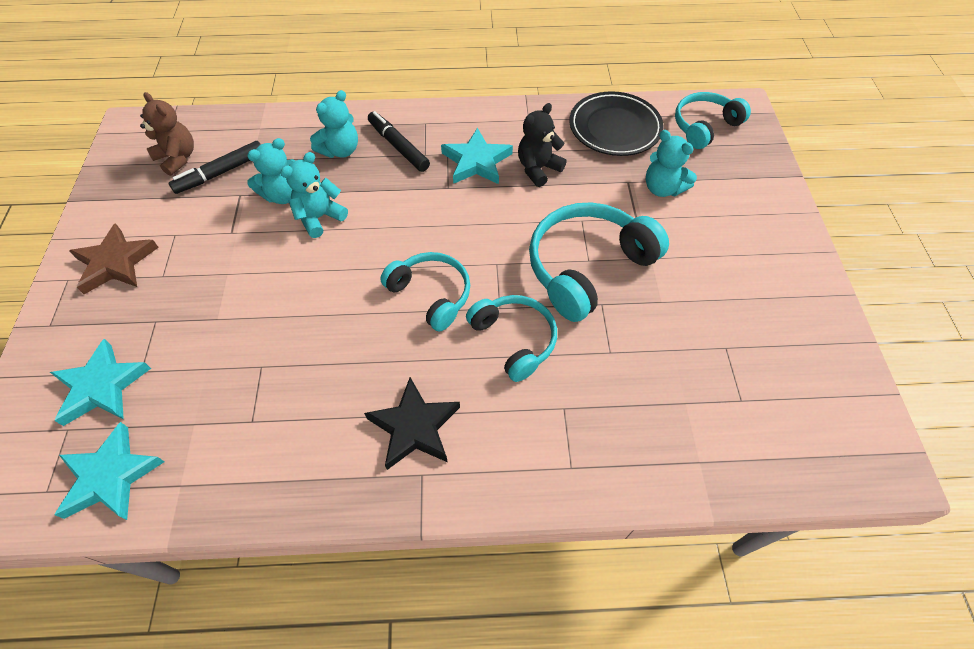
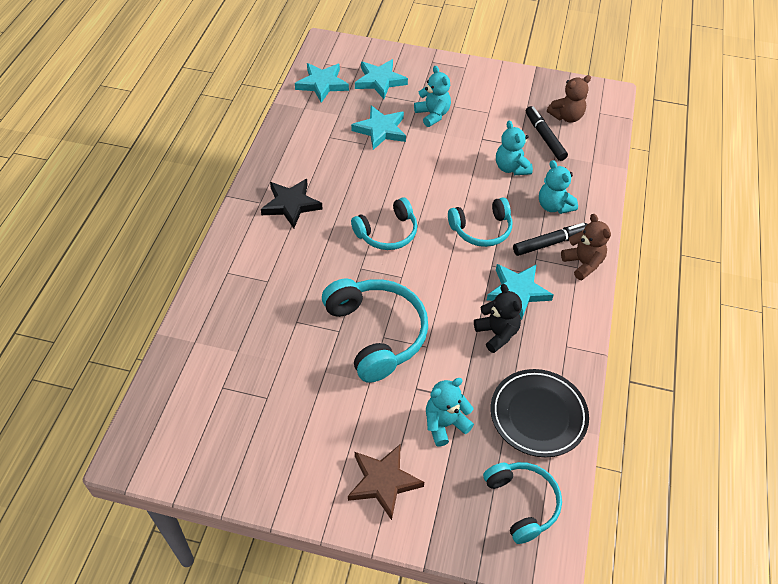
camera: 105 degrees right, 5 degrees down
(115, 263) = (472, 86): brown star -> brown star (383, 482)
(227, 354) = (380, 130): none -> turquoise star
(319, 217) = (482, 184): turquoise teddy bear -> turquoise teddy bear (432, 115)
(419, 119) = (583, 263): none -> brown teddy bear
(514, 339) = (330, 269): turquoise headphones -> turquoise headphones (481, 229)

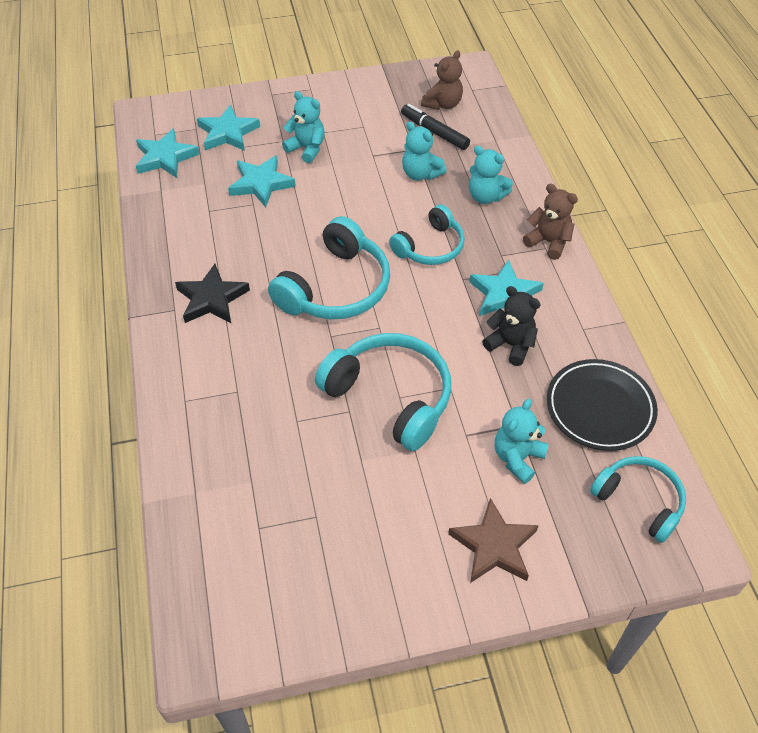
camera: 25 degrees left, 0 degrees up
(387, 233) = (336, 288): turquoise headphones -> turquoise headphones, size x1.57
(549, 243) = (504, 235): black marker -> none

